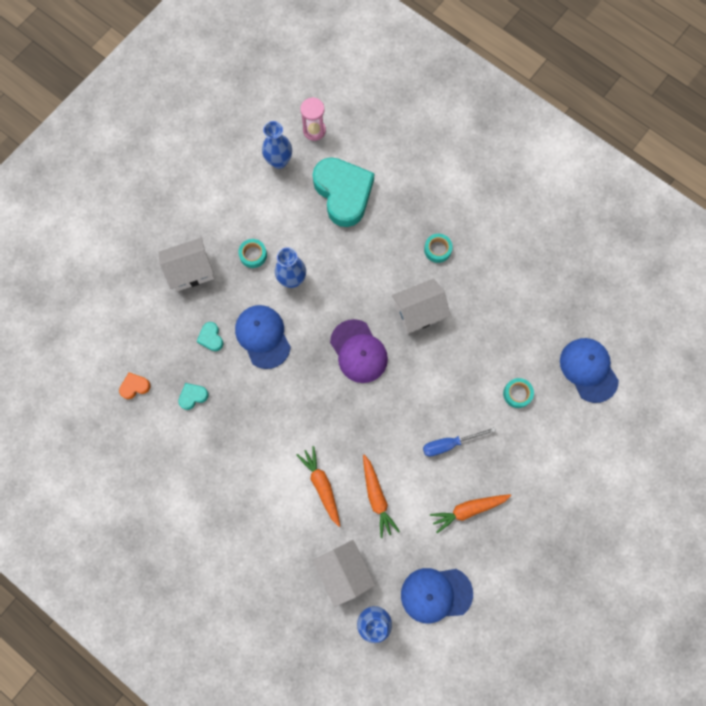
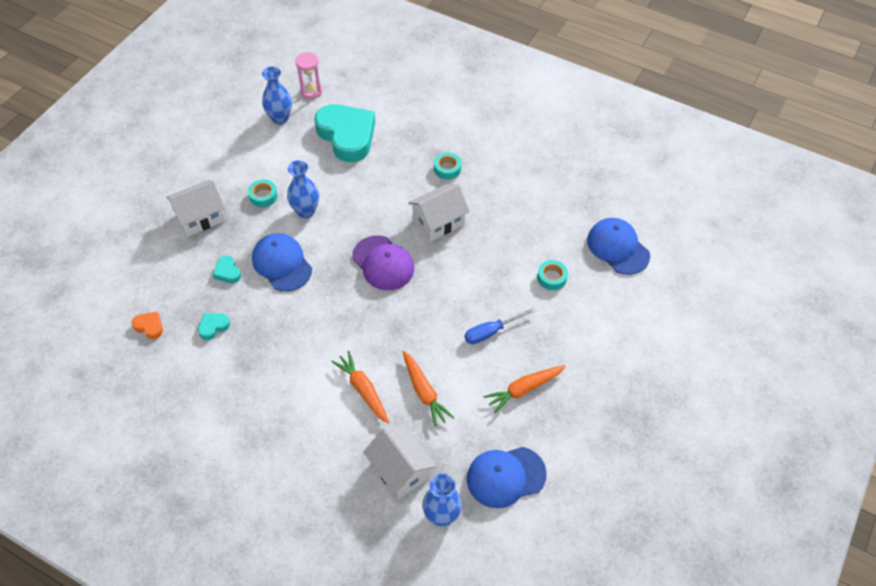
camera: 10 degrees left, 20 degrees down
(135, 386) = (149, 326): orange heart -> orange heart turned 60 degrees clockwise

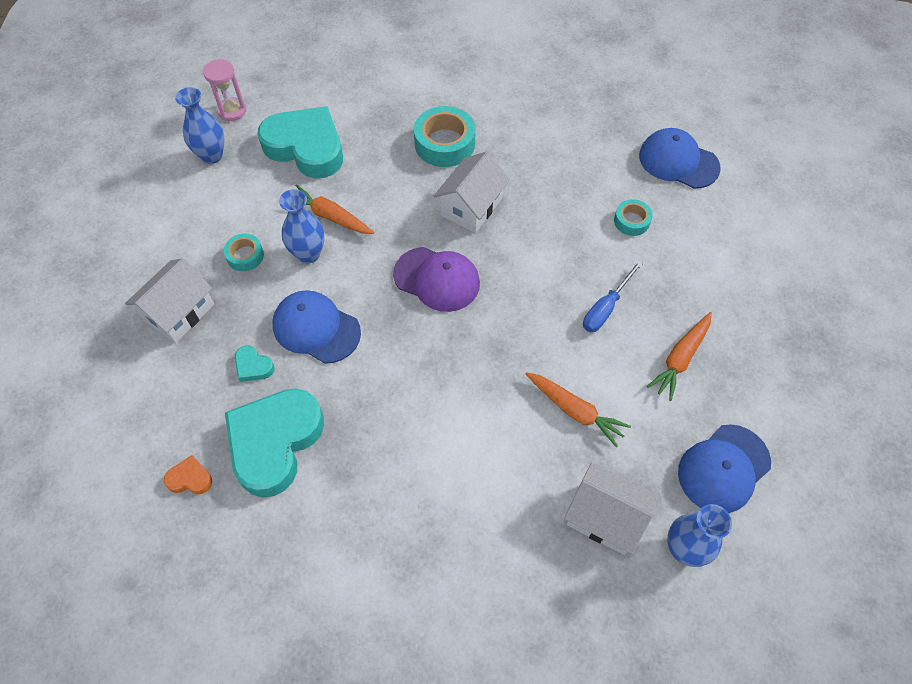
camera: 25 degrees left, 5 degrees up
(213, 327) = (275, 442): turquoise heart -> turquoise heart, size x2.48
(363, 390) = (504, 440): orange carrot -> orange carrot (330, 216)
(447, 169) = (444, 143): turquoise tape -> turquoise tape, size x1.80

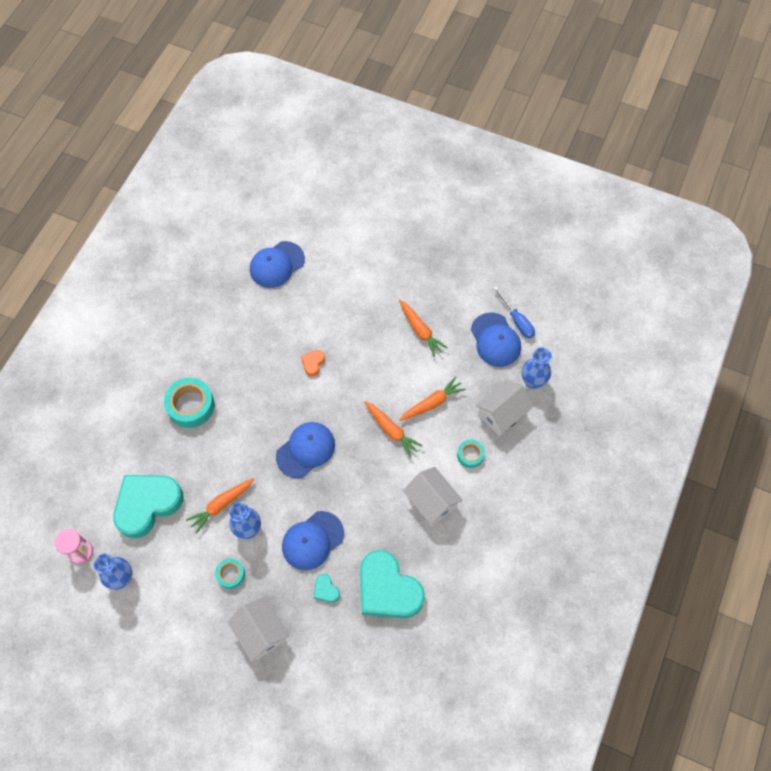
camera: 70 degrees left, 5 degrees up
(190, 478) = (393, 650): orange heart -> orange heart (313, 363)
(253, 366) = (326, 590): turquoise heart -> turquoise heart turned 90 degrees clockwise
(437, 279) = (306, 450): purple cap -> blue cap
(471, 207) = (255, 407): white house -> white house (431, 502)
(509, 371) = (391, 430): none -> orange carrot
(606, 308) = (369, 356): blue screwdriver -> blue screwdriver (517, 320)
(631, 221) = (311, 313): turquoise tape -> turquoise tape (470, 455)

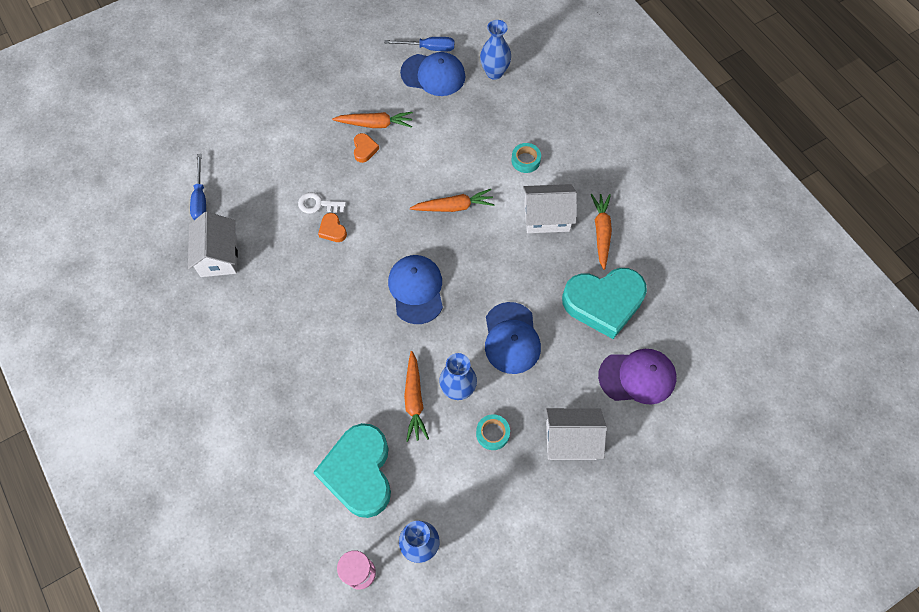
camera: 55 degrees left, 0 degrees up
(191, 405) = (284, 366): turquoise tape -> none
(276, 265) = (200, 198): blue cap -> blue screwdriver
(326, 340) = (318, 204): none -> white key
(326, 590) = (568, 356): turquoise heart -> none
(343, 651) = (637, 377): none -> purple cap
(393, 338) = (364, 149): none -> orange heart
(432, 403) = (453, 158): orange carrot -> orange carrot (601, 232)
(502, 414) = (506, 113): white house -> white house (219, 256)

